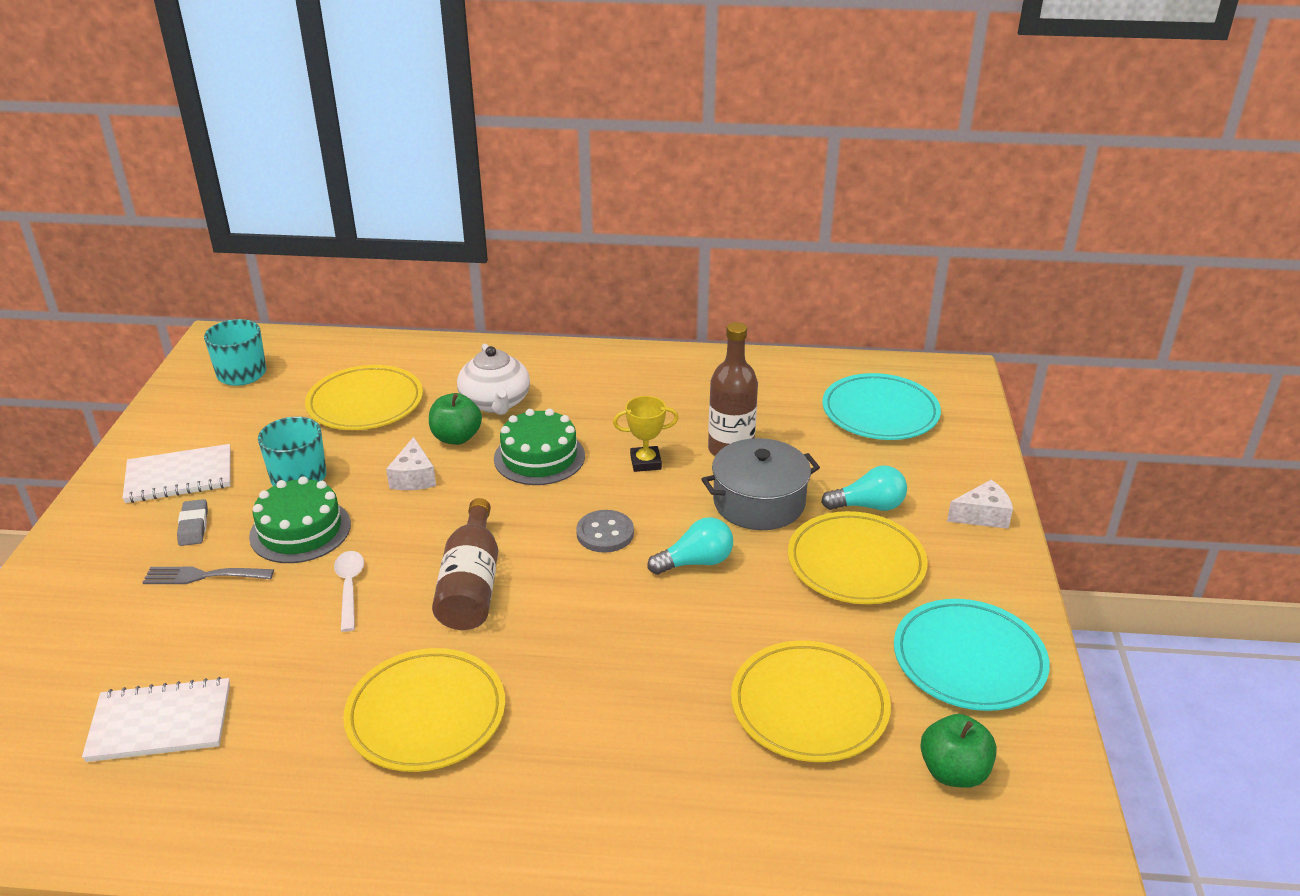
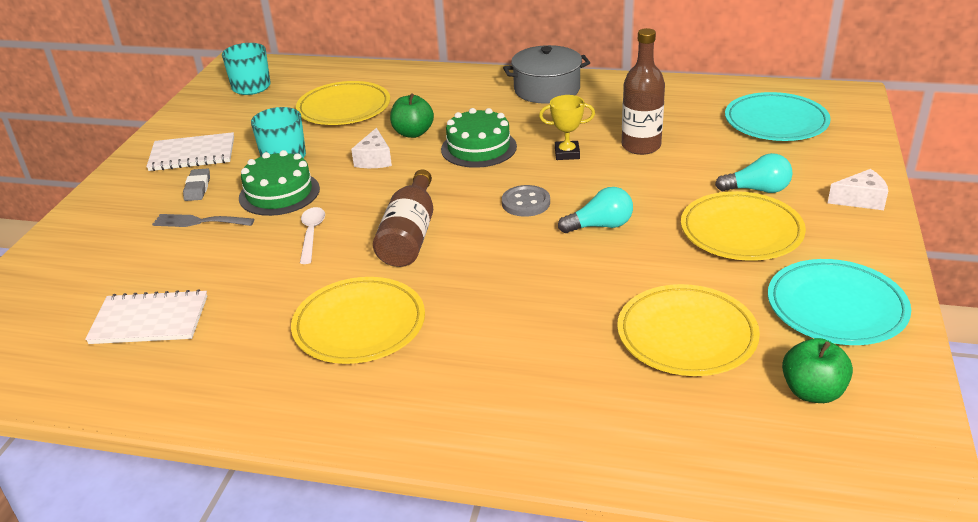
camera: 10 degrees right, 0 degrees up
(495, 402) = (448, 109): white teapot -> none
(759, 502) = (660, 184): grey pot -> grey pot (547, 89)

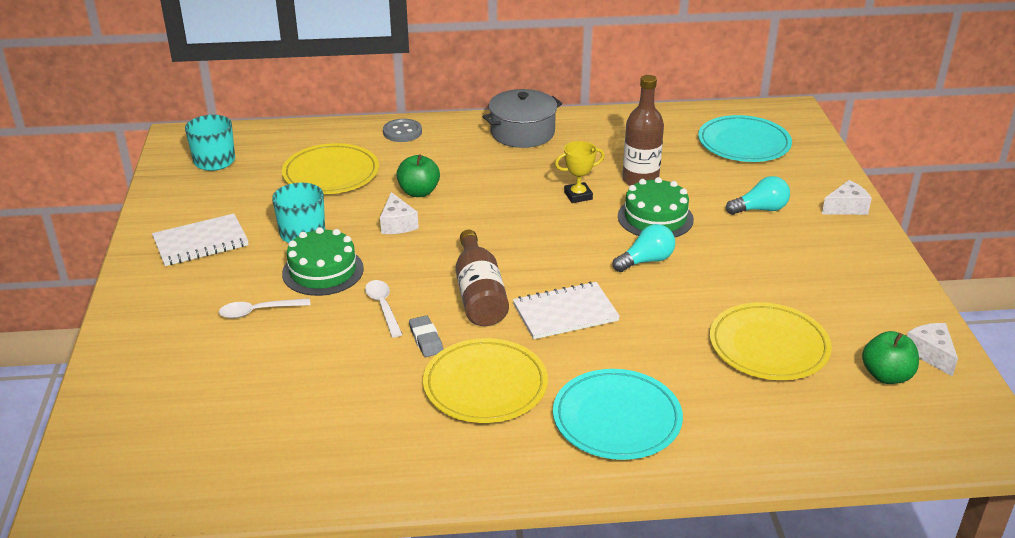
camera: 20 degrees left, 0 degrees up
(149, 320) = (277, 415): white notebook -> white notebook (565, 313)
(197, 188) = (232, 277): grey eraser -> grey eraser (426, 340)
(198, 222) = (258, 311): grey fork -> white spoon
(478, 148) = (492, 200): green cake -> green cake (655, 218)
(526, 203) = (568, 248): grey button -> grey button (402, 132)
(741, 231) = (766, 249): yellow plate -> none
(836, 307) = (871, 303): turquoise plate -> turquoise plate (617, 419)
(883, 376) = (930, 354): none -> white cheese

